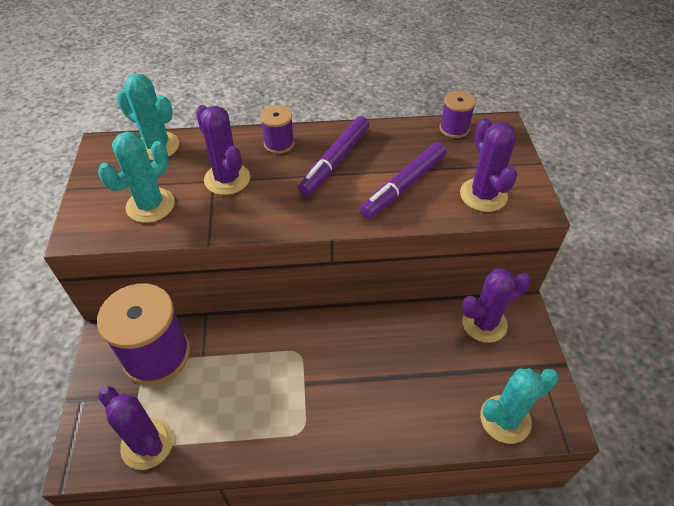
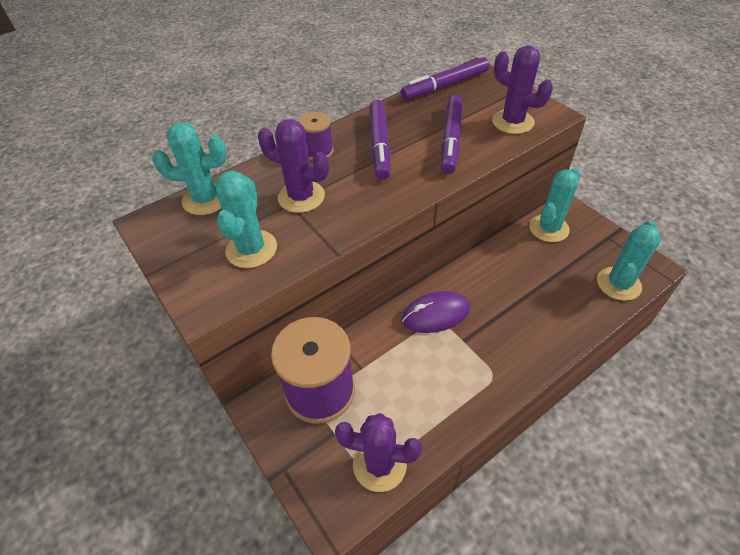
camera: 30 degrees left, 0 degrees up
(302, 345) = (435, 314): none -> purple mouse
(454, 129) = (445, 85): purple spool -> purple marker
(484, 323) = (548, 228): purple cactus -> turquoise cactus

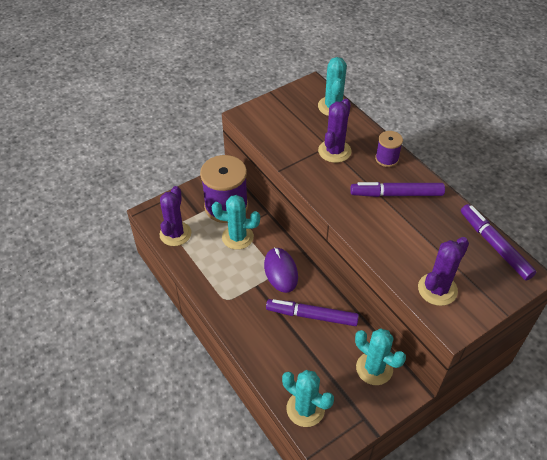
camera: 90 degrees right, 0 degrees up
(251, 249) = (286, 131): turquoise cactus -> turquoise cactus (237, 237)
(451, 139) = (407, 240): purple marker -> purple marker (312, 316)

